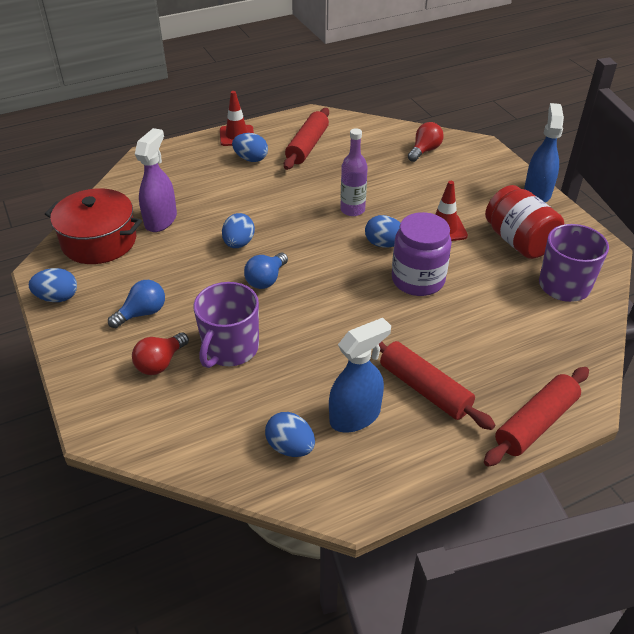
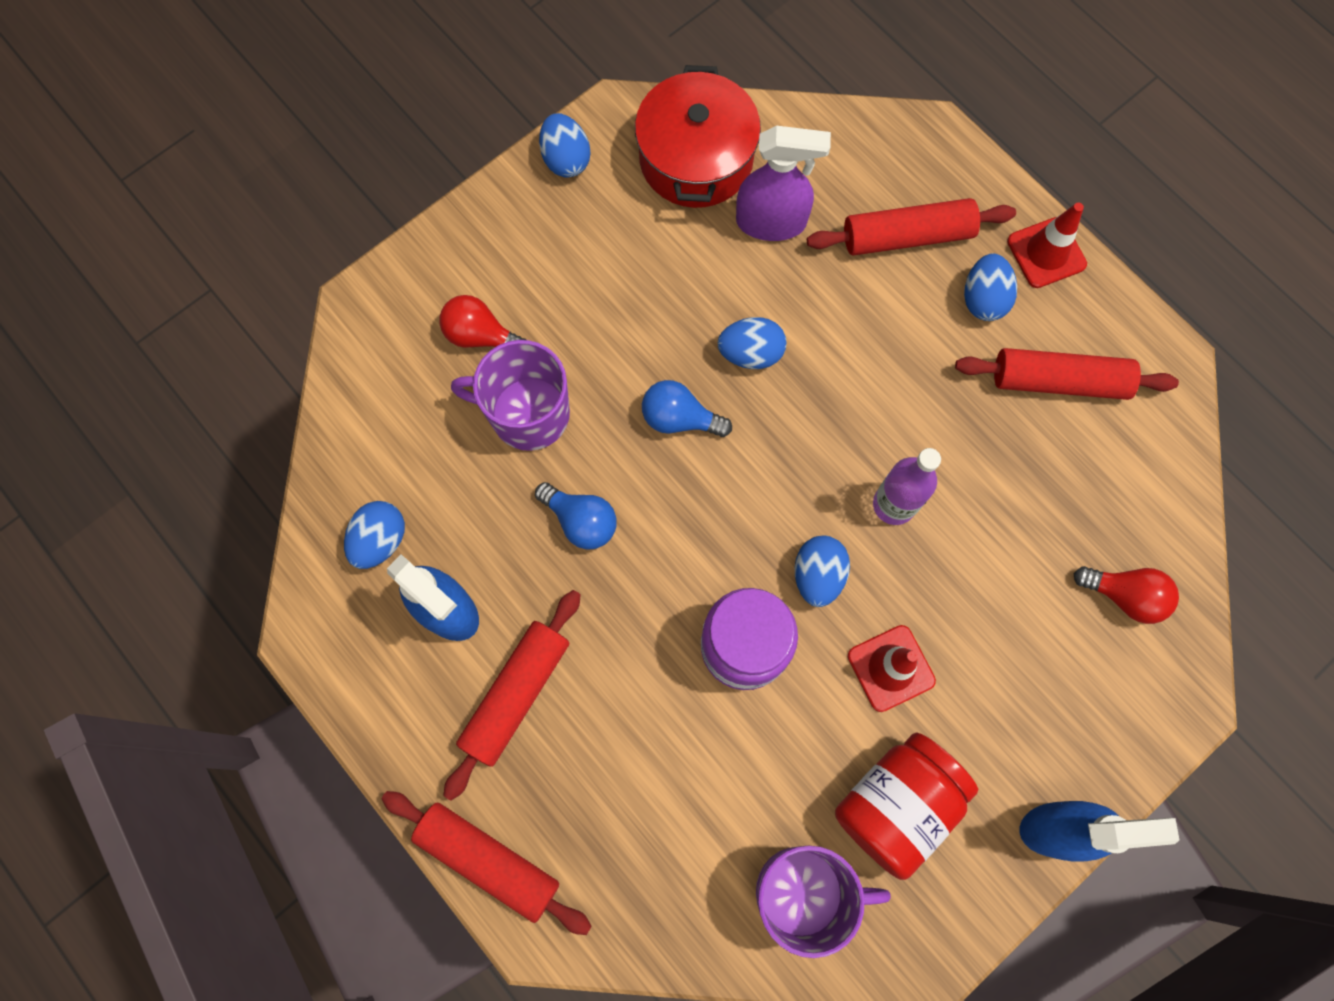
camera: 75 degrees right, 30 degrees up
(142, 313) = (565, 277): blue light bulb -> blue light bulb (581, 521)
(200, 175) = (907, 236): none -> red rolling pin

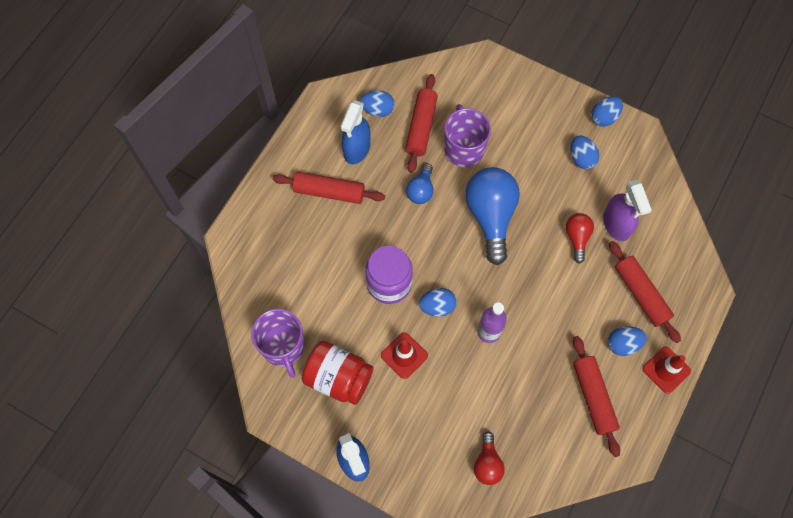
camera: 70 degrees right, 5 degrees down
(481, 335) = (494, 114): red light bulb -> red light bulb (577, 238)
(488, 860) = (252, 207): red rolling pin -> red rolling pin (421, 127)
(679, 418) = (490, 216): blue light bulb -> blue light bulb, size x1.94
(696, 159) = (634, 177): red pot -> none
(750, 353) = (539, 238): blue egg -> blue egg (581, 158)

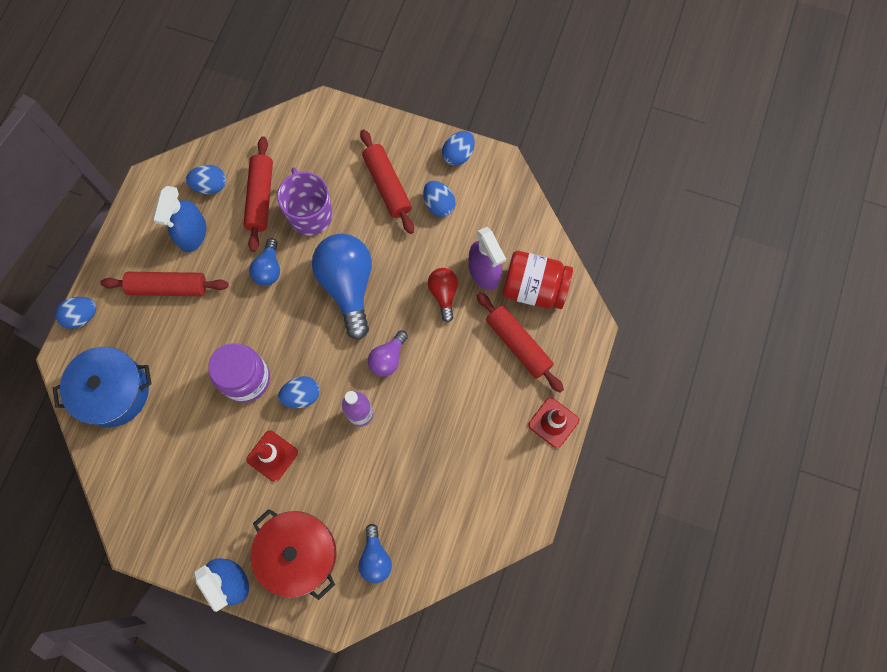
camera: 10 degrees left, 5 degrees up
(269, 275) = (113, 392): none -> blue pot
(283, 347) = (139, 469): purple mug -> none
(338, 378) = (204, 493): red jar -> red jar (534, 288)
(417, 447) = (298, 554): none -> red pot
(487, 463) = (375, 558): red light bulb -> blue light bulb
(519, 286) = (388, 358): none -> purple light bulb
(593, 397) = (480, 465): red rolling pin -> red rolling pin (387, 185)
(623, 344) = (505, 402): blue egg -> blue egg (82, 316)

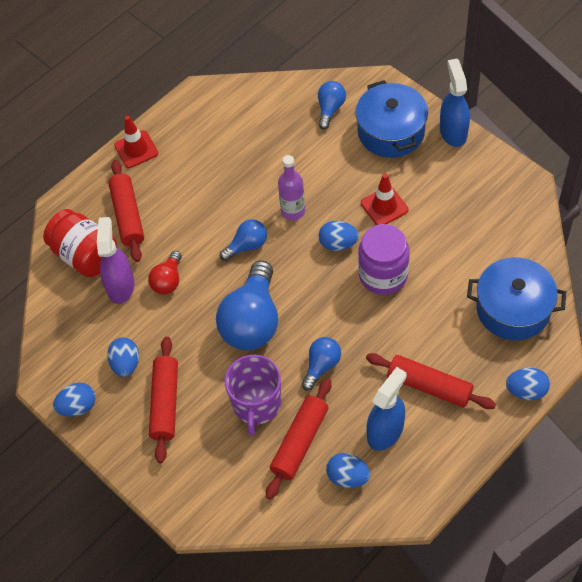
camera: 150 degrees left, 15 degrees down
(298, 554) = (391, 131): red pot -> blue pot
(388, 358) = (247, 246): purple light bulb -> blue light bulb

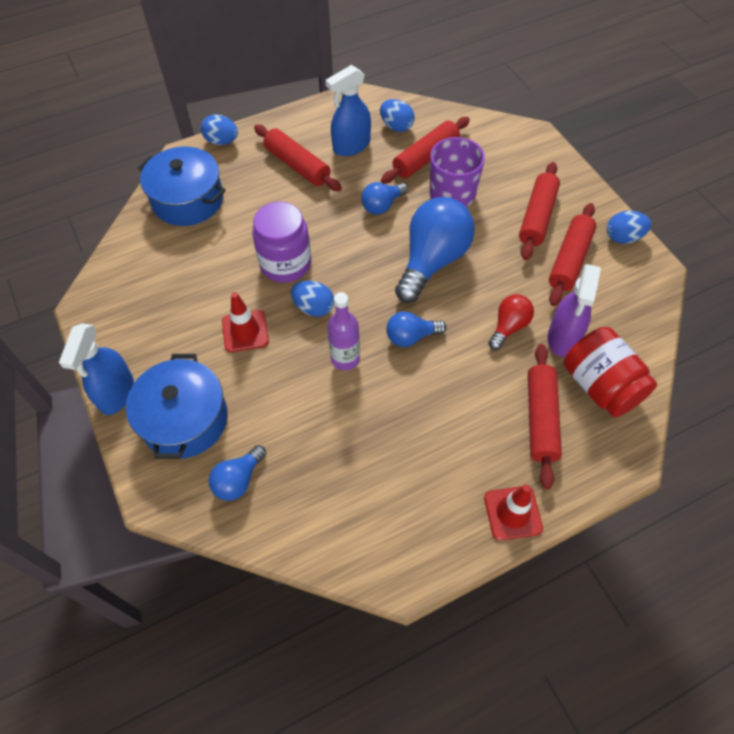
camera: 165 degrees left, 0 degrees up
(126, 364) = (569, 260): blue egg -> red rolling pin

